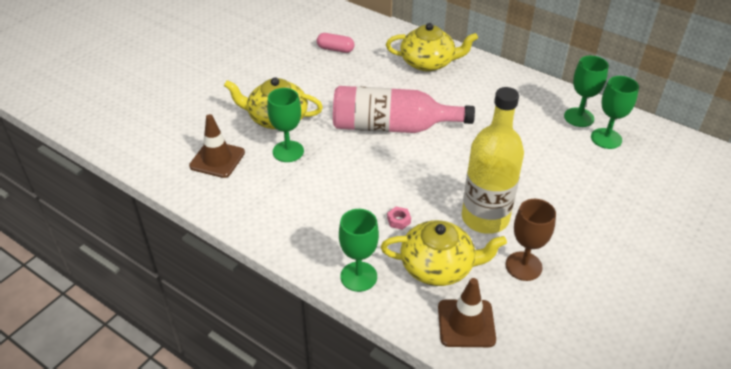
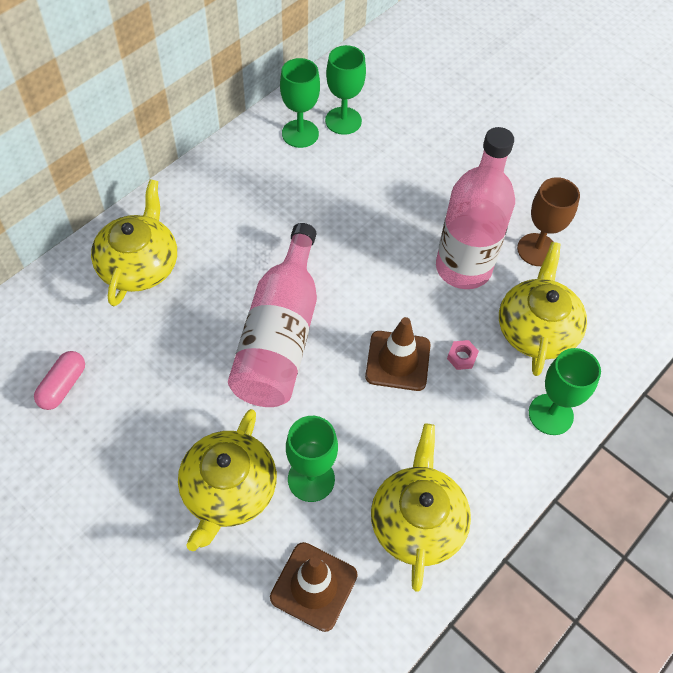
camera: 85 degrees left, 15 degrees up
(262, 203) = (417, 521): none -> yellow teapot
(466, 323) = (614, 319): brown traffic cone -> brown traffic cone (398, 361)
(485, 218) = (463, 268): yellow bottle -> pink bottle

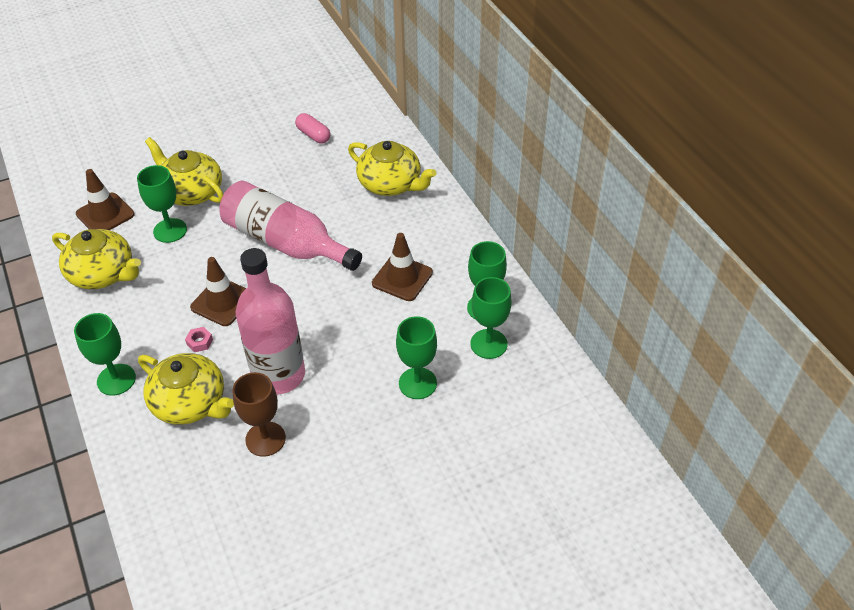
camera: 115 degrees right, 10 degrees down
(289, 208) = (402, 278): none -> brown traffic cone
(414, 158) = (417, 383): none -> green goblet

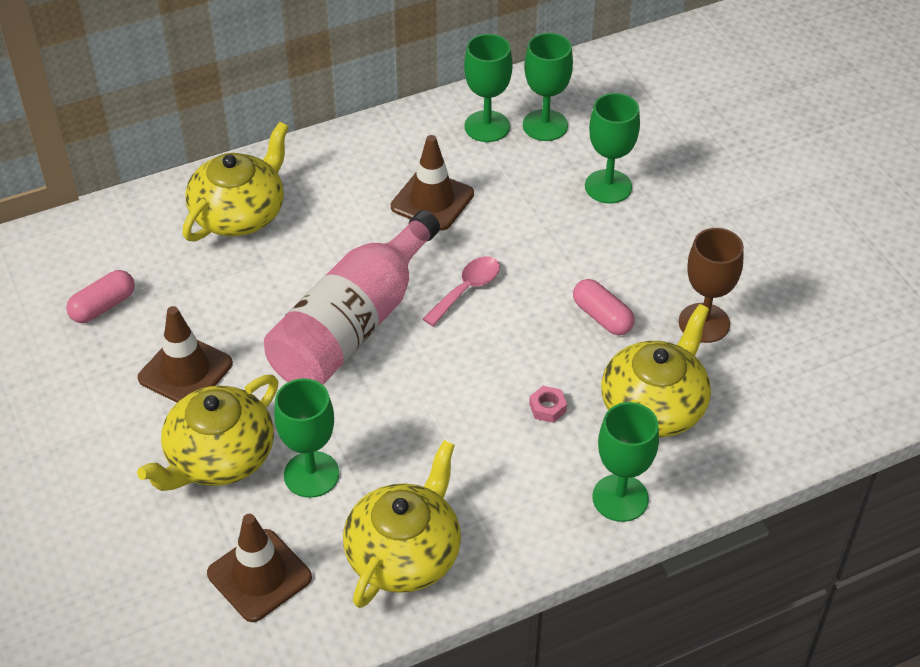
camera: 90 degrees left, 0 degrees up
(222, 302) = (471, 389): brown traffic cone -> brown traffic cone (185, 371)
(279, 375) = (602, 317): pink bottle -> pink capsule
(313, 298) = (467, 289): none -> pink spoon

